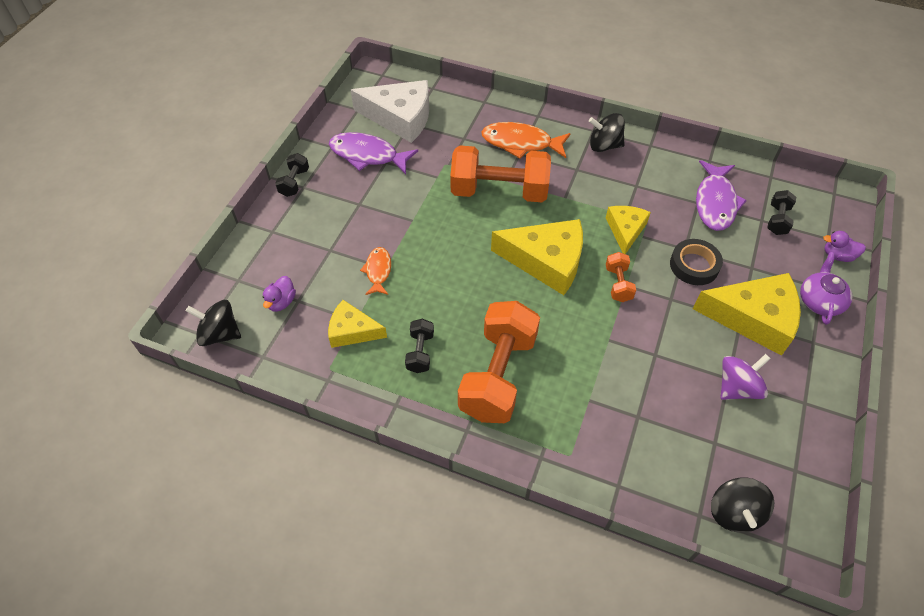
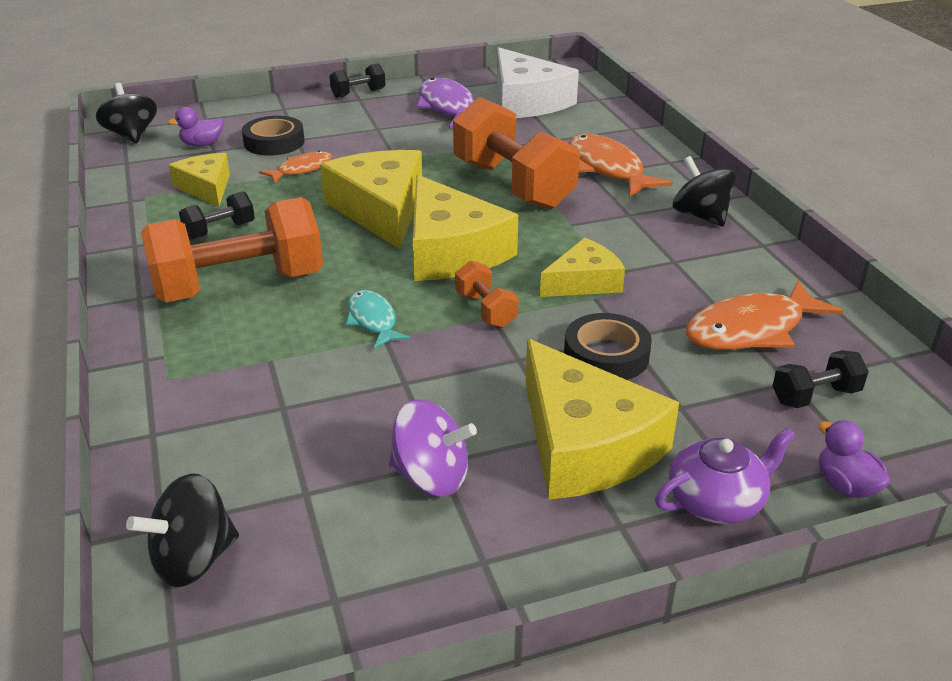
camera: 50 degrees right, 20 degrees down
(322, 263) = (274, 142): none -> black tape
(470, 264) = (380, 210): none -> yellow cheese
(588, 335) = (373, 320): none -> turquoise fish
(618, 284) = (486, 310): orange dumbbell -> orange dumbbell turned 75 degrees counterclockwise
(715, 203) = (751, 330): purple fish -> orange fish

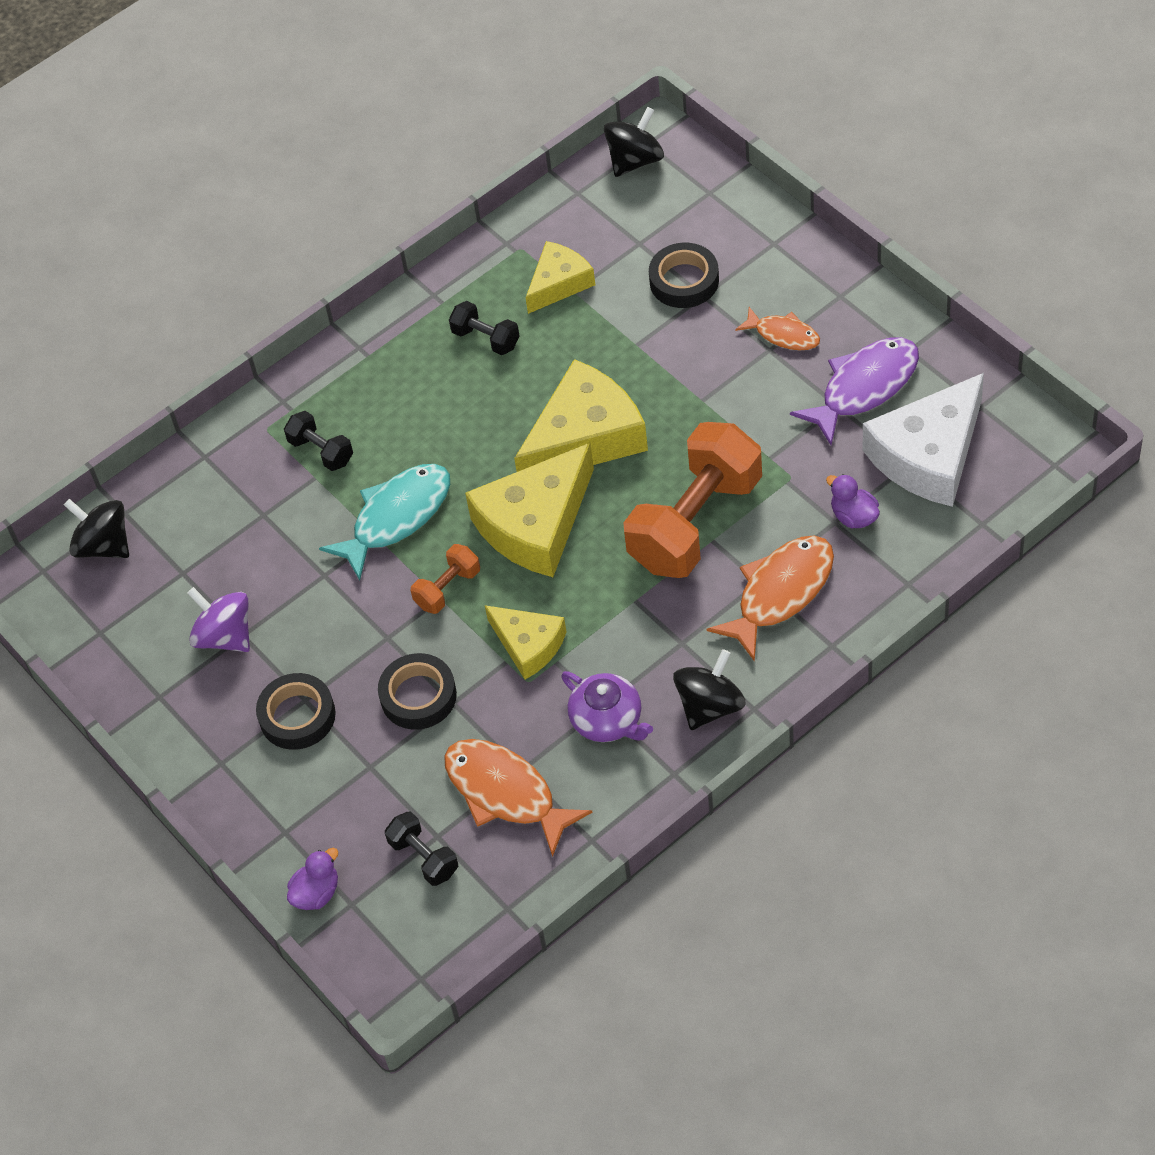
camera: 75 degrees right, 20 degrees up
(202, 144) = (646, 226): purple duck -> purple duck (853, 516)
(239, 286) = (405, 402): orange dumbbell -> none
(302, 169) = (635, 335): orange fish -> orange fish (783, 335)
(358, 93) = (855, 287): black dumbbell -> black dumbbell (321, 451)
(373, 320) = (396, 517): turquoise fish -> turquoise fish, size x1.72
(431, 477) = (225, 636): purple spinning top -> purple spinning top turned 135 degrees clockwise
(584, 444) = (297, 716): yellow cheese -> black tape
(717, 501) = (267, 814): purple teapot -> purple teapot (607, 720)

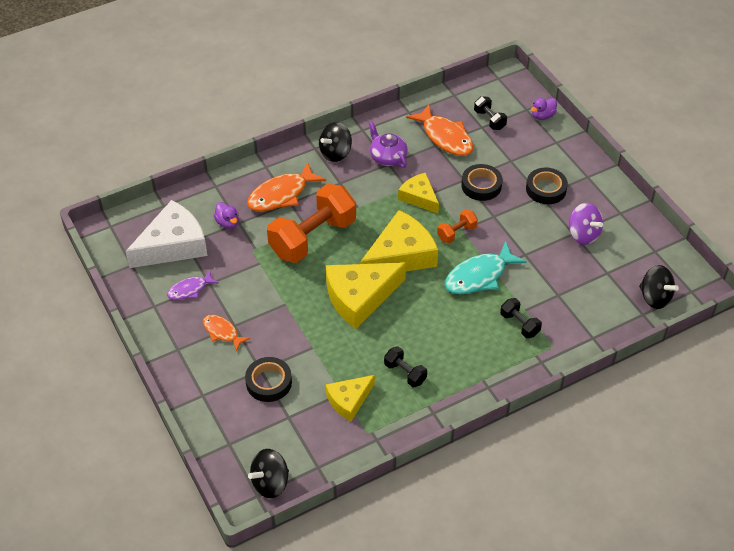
camera: 175 degrees left, 5 degrees down
(864, 388) = (190, 289): purple fish -> purple fish, size x0.58

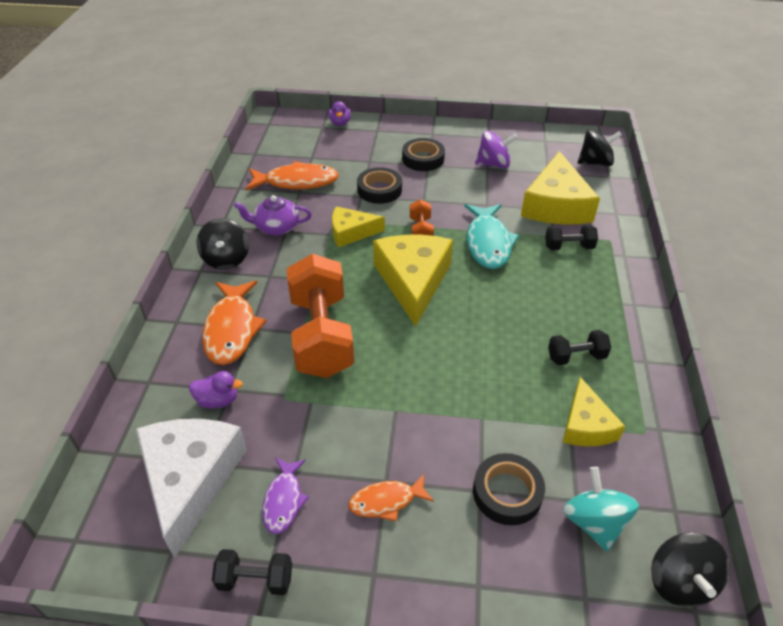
camera: 55 degrees left, 5 degrees down
(280, 430) = (594, 522): none -> turquoise spinning top
(360, 297) = (442, 340): yellow cheese -> yellow cheese (556, 205)
(489, 120) = (309, 150): black dumbbell -> black dumbbell (255, 579)

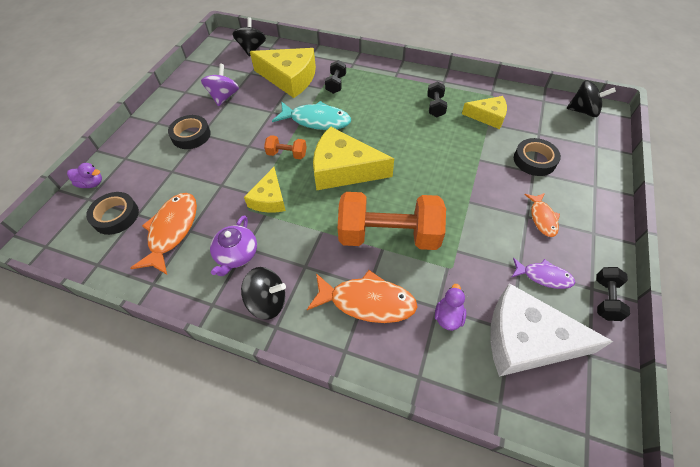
camera: 75 degrees left, 10 degrees up
(379, 190) = (219, 171): black tape -> black tape (116, 216)
(594, 522) = (552, 131): turquoise spinning top -> none

